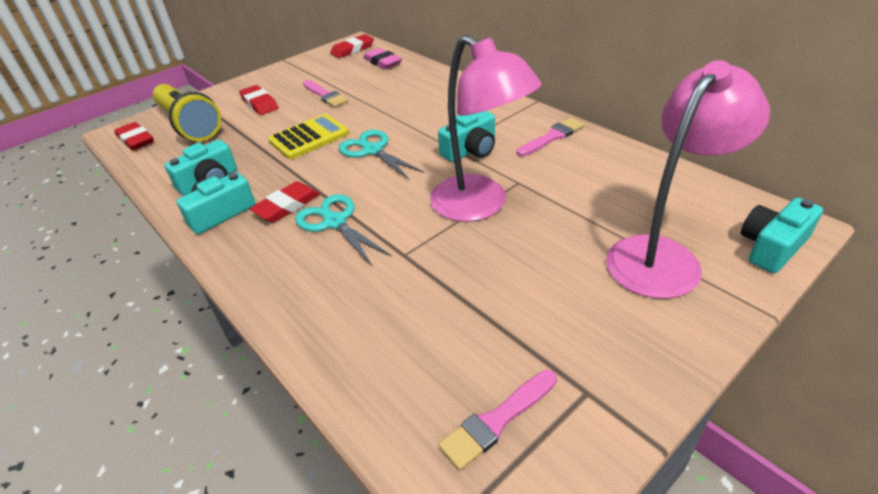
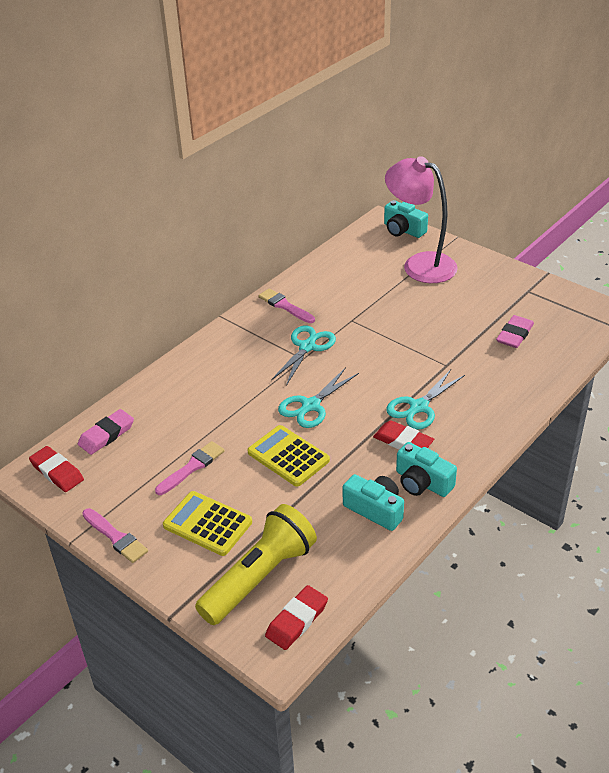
camera: 100 degrees left, 0 degrees up
(259, 103) = (207, 524): red eraser -> yellow calculator
(454, 343) = (515, 335): none -> pink eraser
(470, 150) = (307, 347): turquoise camera -> turquoise scissors
(480, 206) = (384, 336): pink lamp -> none
(497, 420) = (556, 316): pink brush -> pink brush (115, 537)

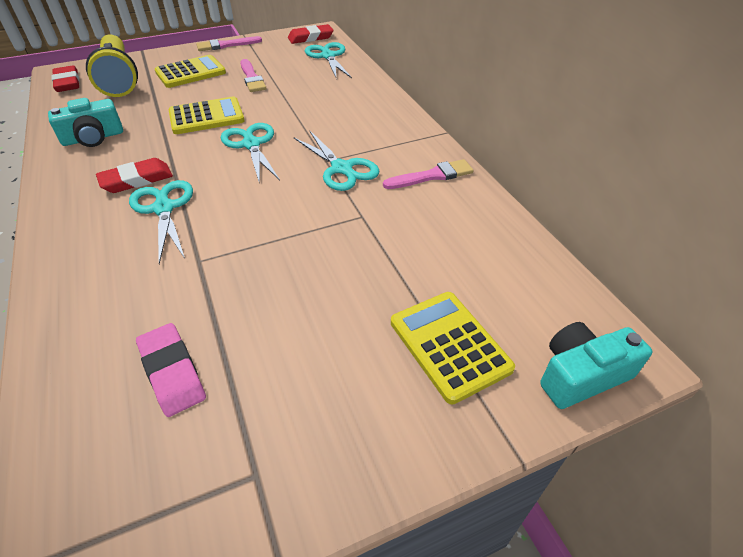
camera: 115 degrees right, 5 degrees up
(106, 435) = (328, 56): pink eraser -> turquoise scissors
(420, 264) = (449, 345): pink lamp -> yellow calculator
(422, 482) = (78, 171): turquoise camera -> none

